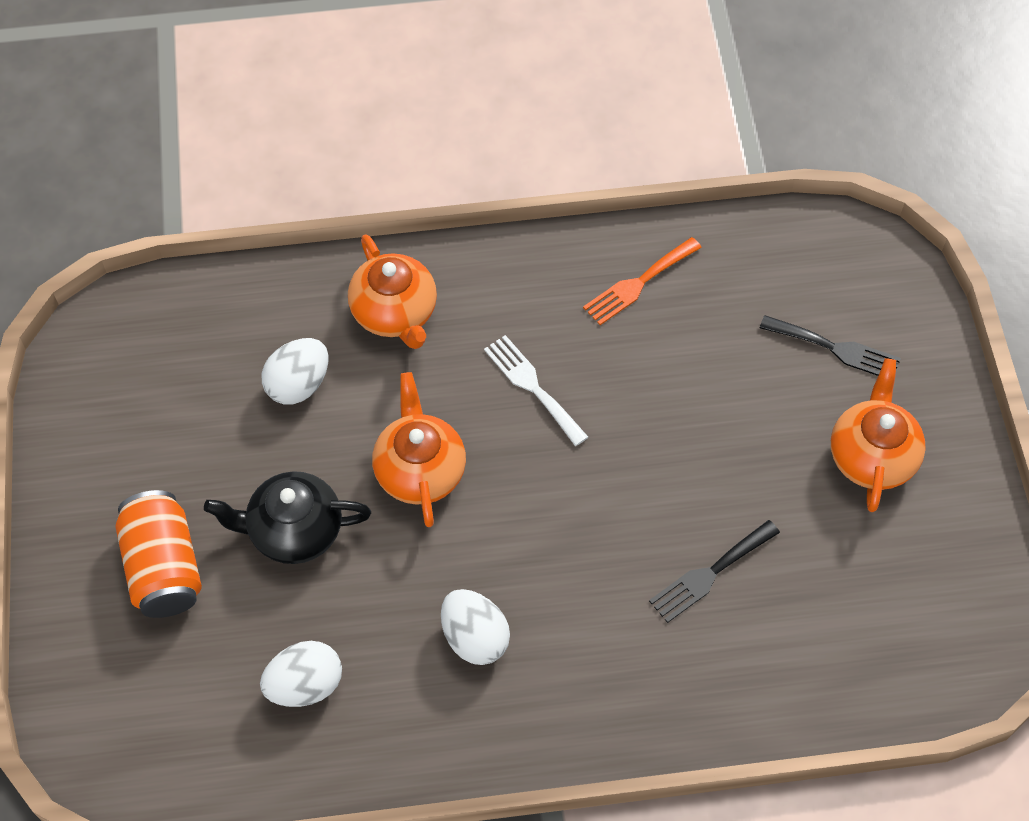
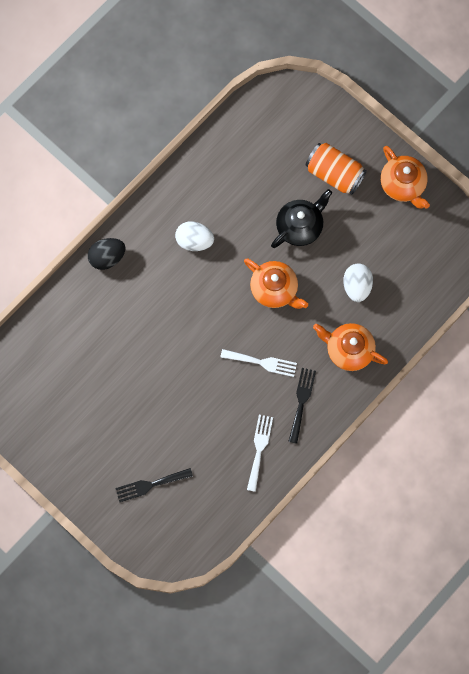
camera: 140 degrees right, 15 degrees up
(305, 685) = (240, 174): white egg -> none
(638, 283) = (259, 449): orange fork -> white fork
(638, 723) = (107, 257): none -> black egg
(710, 573) = (126, 338): black fork -> black fork (301, 402)
(871, 456) = (99, 443): orange teapot -> orange teapot (402, 185)

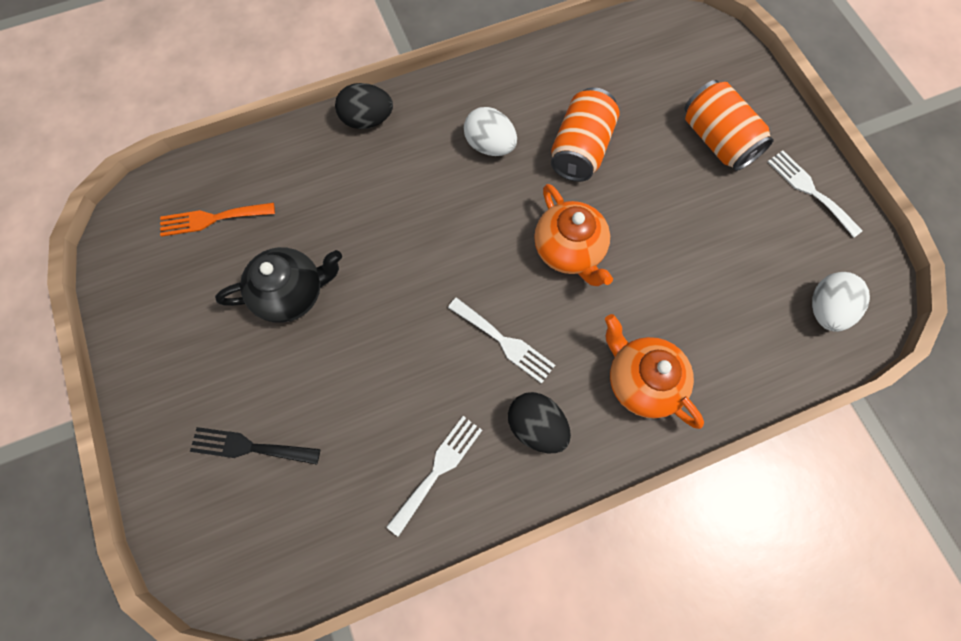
camera: 25 degrees right, 5 degrees down
(48, 367) = (212, 219): none -> orange fork
(252, 218) = (580, 149): none -> orange can
(300, 226) = (641, 185): black teapot -> black teapot (291, 293)
(301, 402) = (536, 426): black fork -> black egg
(357, 286) = (691, 295): white egg -> white egg (825, 309)
(402, 185) = (810, 190): orange teapot -> white fork

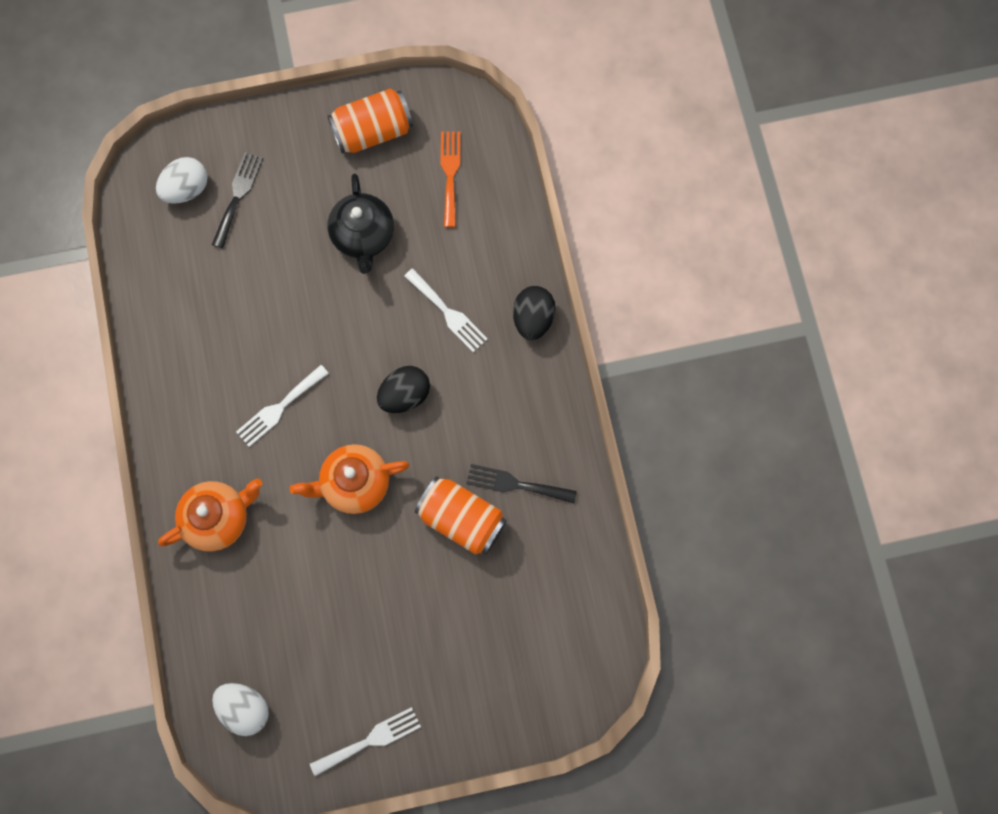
camera: 100 degrees right, 5 degrees up
(438, 470) = (185, 336): white fork -> white fork (448, 313)
(490, 145) = (482, 431): white egg -> white egg (187, 189)
(535, 110) = (516, 484): none -> black fork
(536, 426) = (201, 420): black egg -> black egg (405, 395)
(717, 140) = (446, 662): orange can -> orange can (372, 132)

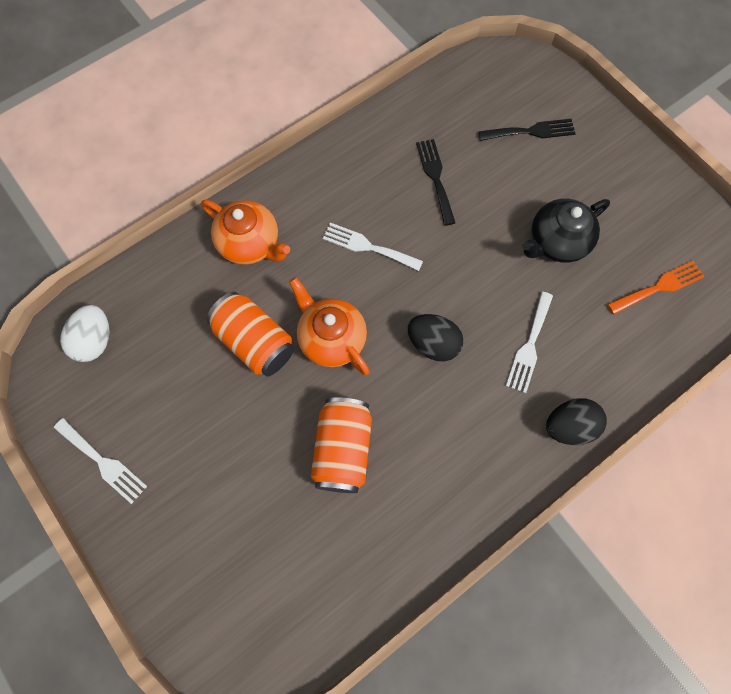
camera: 65 degrees right, 5 degrees down
(187, 189) = (513, 93): white egg -> none
(372, 132) = (654, 206): orange can -> orange can (255, 342)
(516, 484) = (400, 486): black fork -> black fork (435, 177)

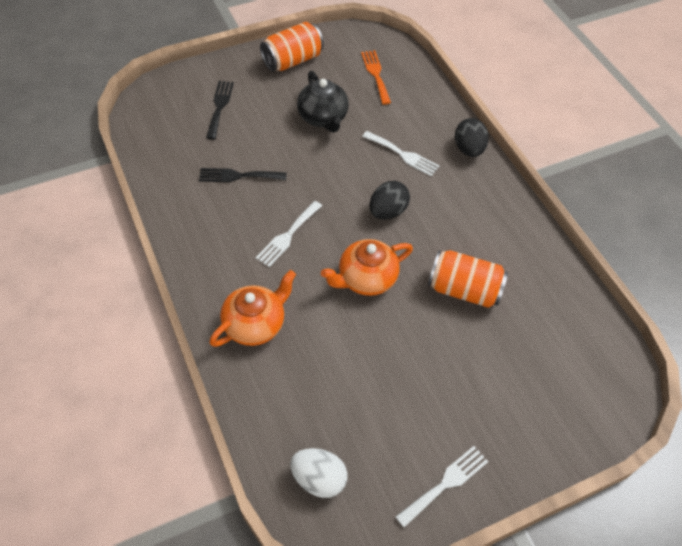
camera: 80 degrees left, 15 degrees down
(255, 342) = (355, 337): orange can -> orange can (292, 60)

